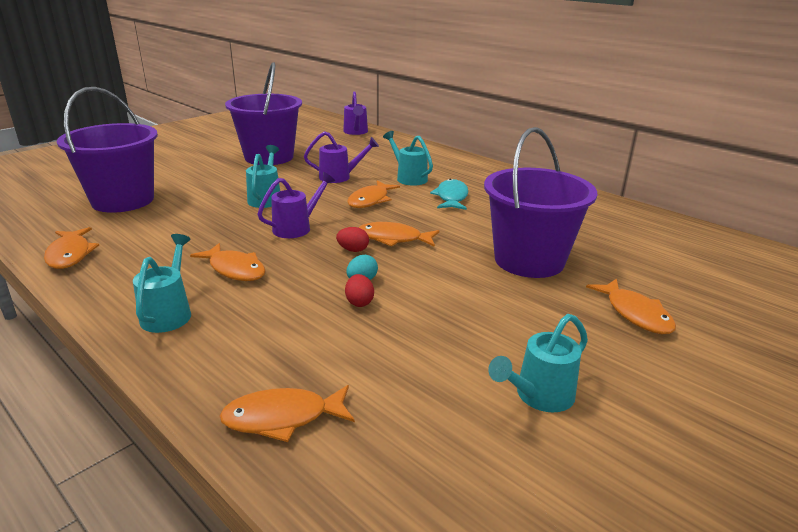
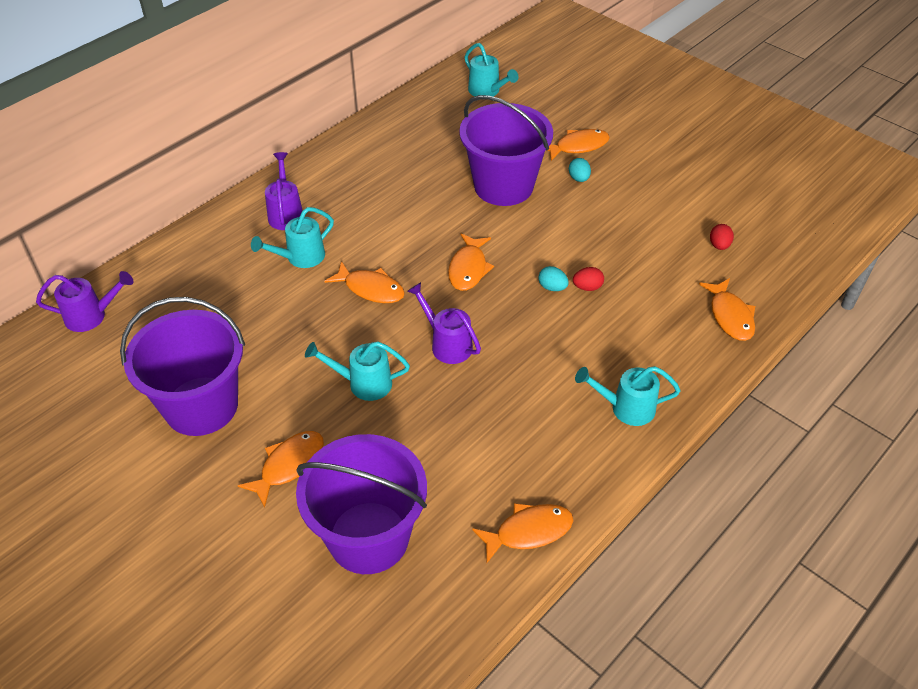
camera: 90 degrees left, 20 degrees up
(235, 269) = (544, 378): orange fish -> orange fish (289, 465)
(339, 177) = (293, 320): purple watering can -> purple watering can (286, 213)
(353, 250) = (495, 296): red egg -> red egg (719, 245)
(451, 197) = (363, 225): turquoise fish -> none
(539, 396) = (679, 203): turquoise watering can -> turquoise watering can (487, 91)
(563, 310) = (579, 178): none -> turquoise egg

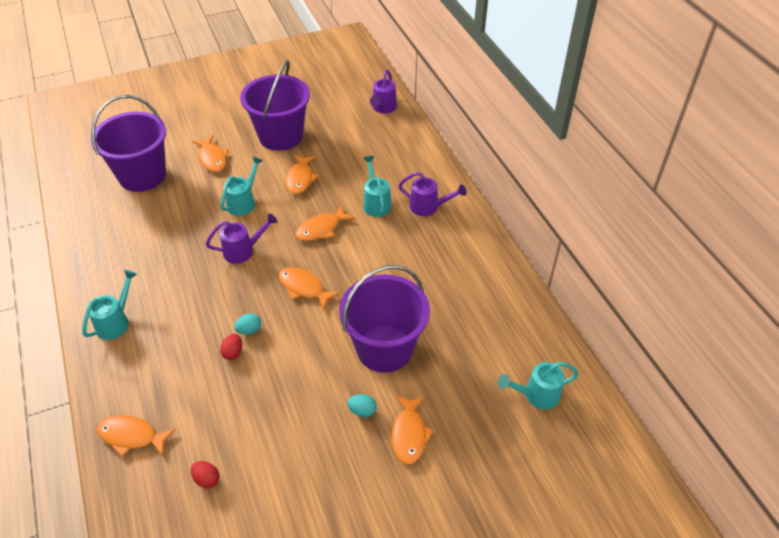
camera: 115 degrees right, 0 degrees up
(529, 531) = (84, 237): orange fish -> orange fish (300, 179)

